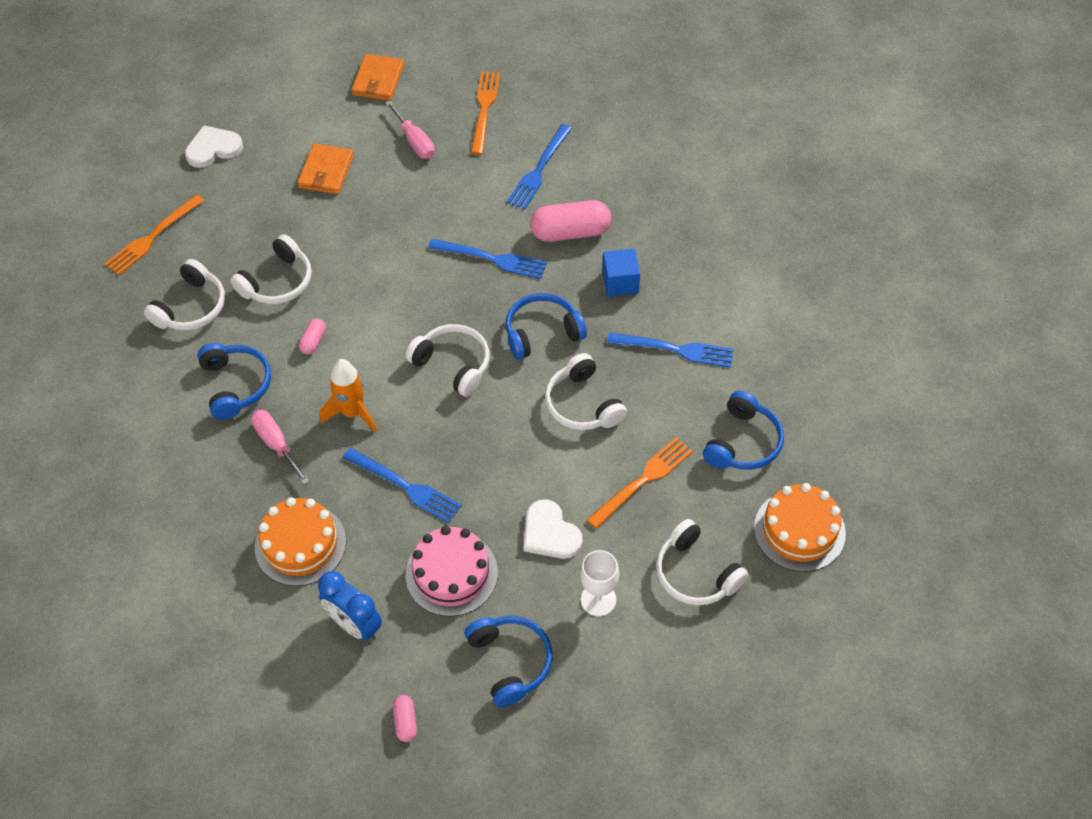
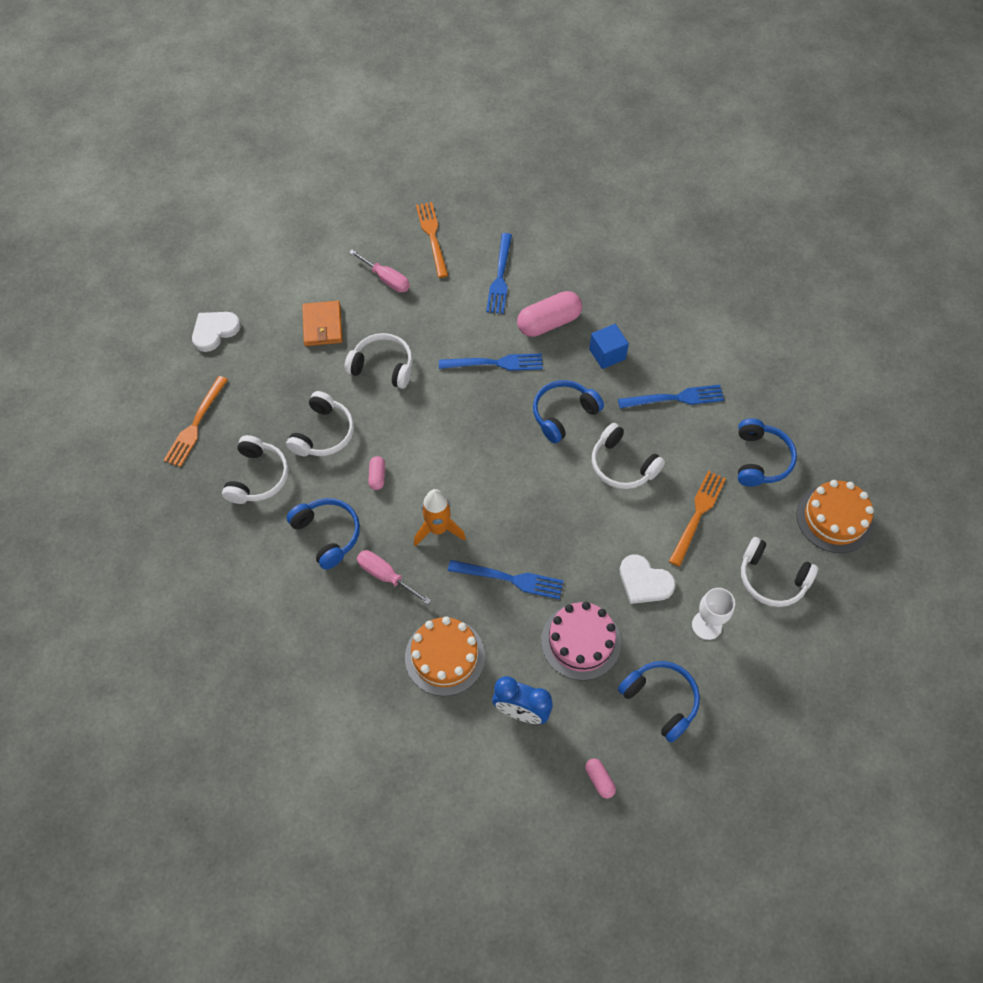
camera: 20 degrees left, 5 degrees up
(378, 80) = (331, 234): orange wallet -> none
(453, 364) = (503, 462): white headphones -> white headphones (383, 367)

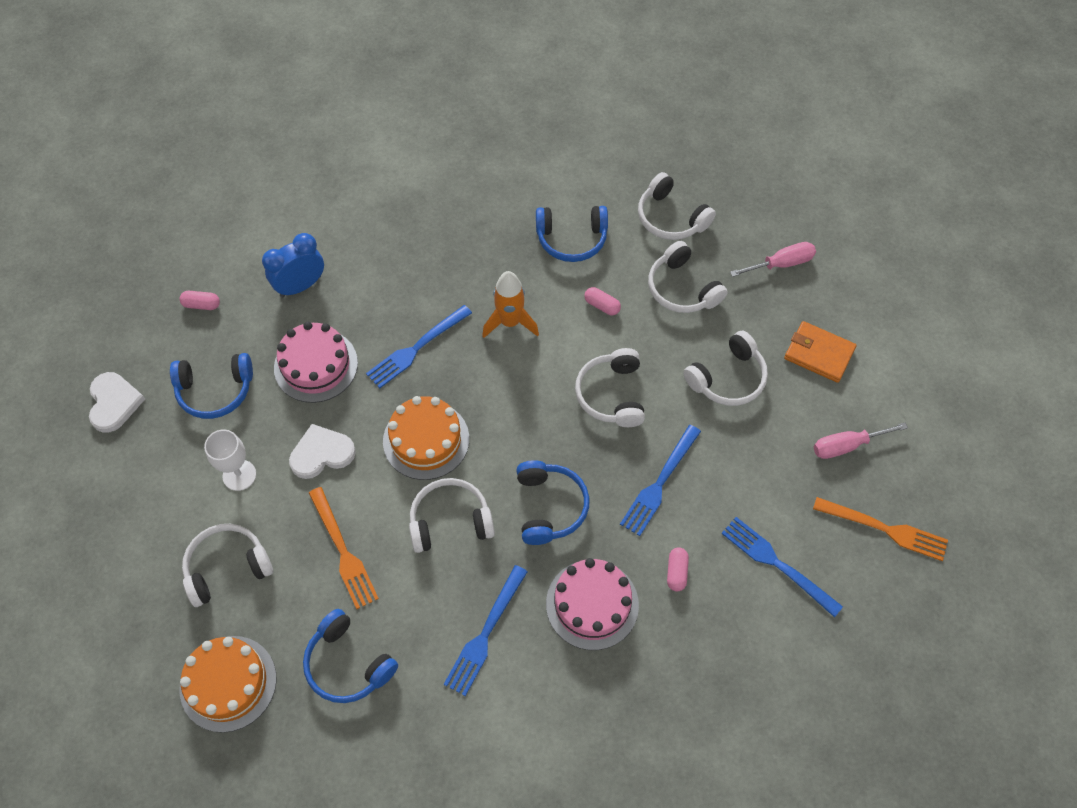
camera: 125 degrees right, 0 degrees up
(196, 425) = (764, 198): orange fork -> none
(214, 331) = (871, 261): white heart -> white heart (114, 403)
(386, 576) = (497, 259): pink screwdriver -> pink screwdriver (781, 264)
(445, 656) = (391, 261): orange cake -> orange cake (426, 440)
(449, 427) = (612, 394): none -> white headphones
(549, 323) = (676, 572): pink capsule -> pink capsule, size x0.48
(607, 354) = (592, 604): blue cube -> pink cake

